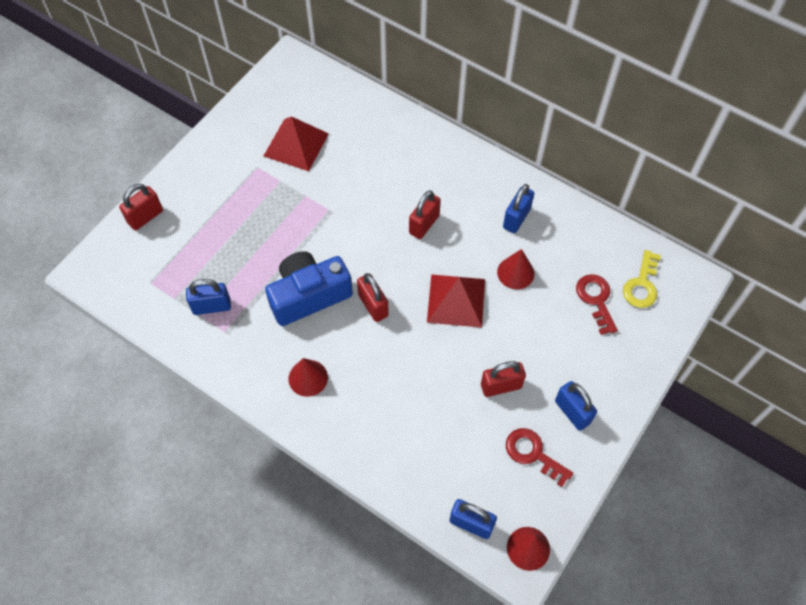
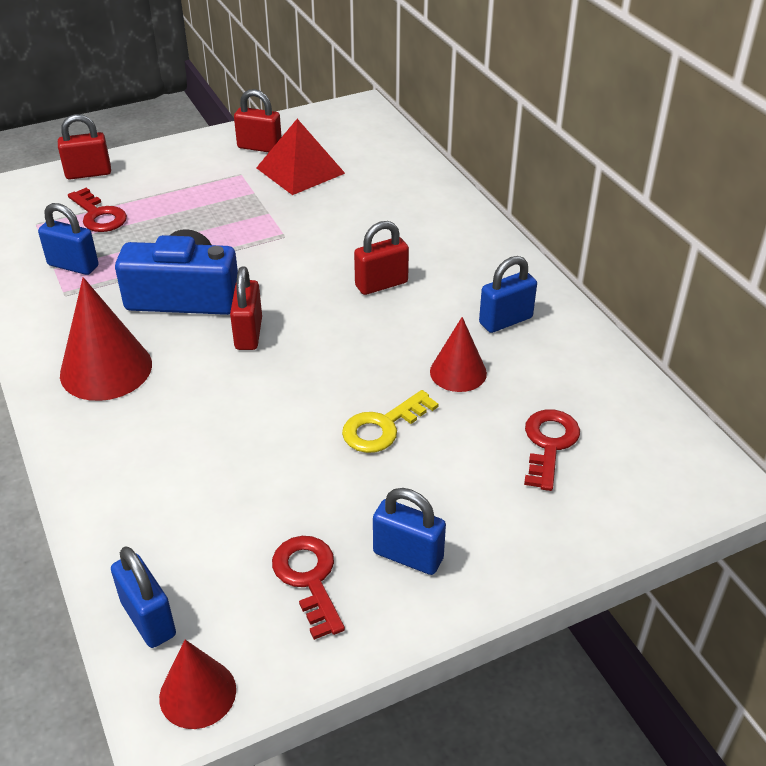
camera: 30 degrees right, 20 degrees down
(189, 253) = (99, 215): none -> red key
(308, 378) = (106, 369): red cone -> red cone, size x1.60
(456, 300) = (354, 369): red pyramid -> none
(501, 386) = (333, 481): red padlock -> red padlock (259, 147)
(572, 412) = (408, 556): blue padlock -> blue padlock turned 60 degrees counterclockwise
(642, 285) = (632, 455): yellow key -> yellow key (382, 427)

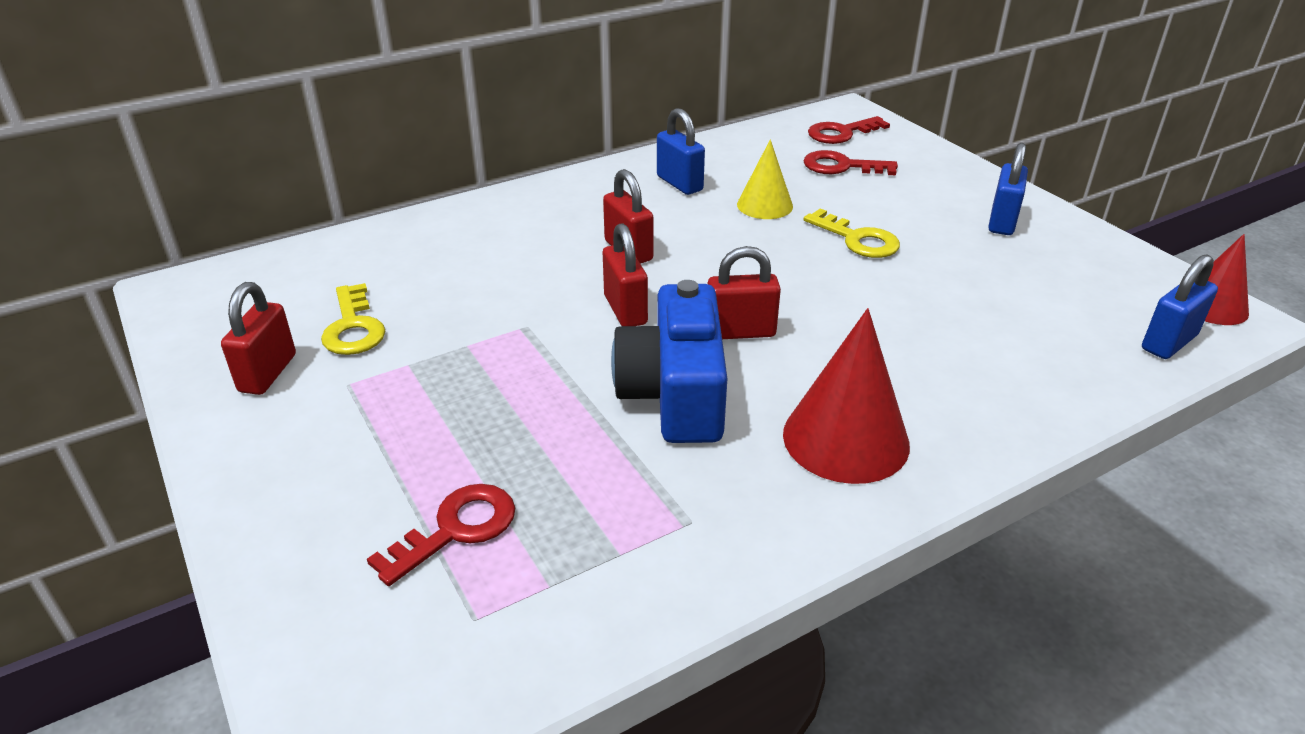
camera: 95 degrees left, 5 degrees down
(73, 266) = (612, 528): blue padlock -> none
(88, 173) = (297, 579): red padlock -> red padlock (625, 310)
(300, 170) = (353, 327): red pyramid -> yellow key
(309, 578) = (1059, 264): red key -> red key (841, 133)
(458, 372) = (764, 205): red cone -> yellow cone

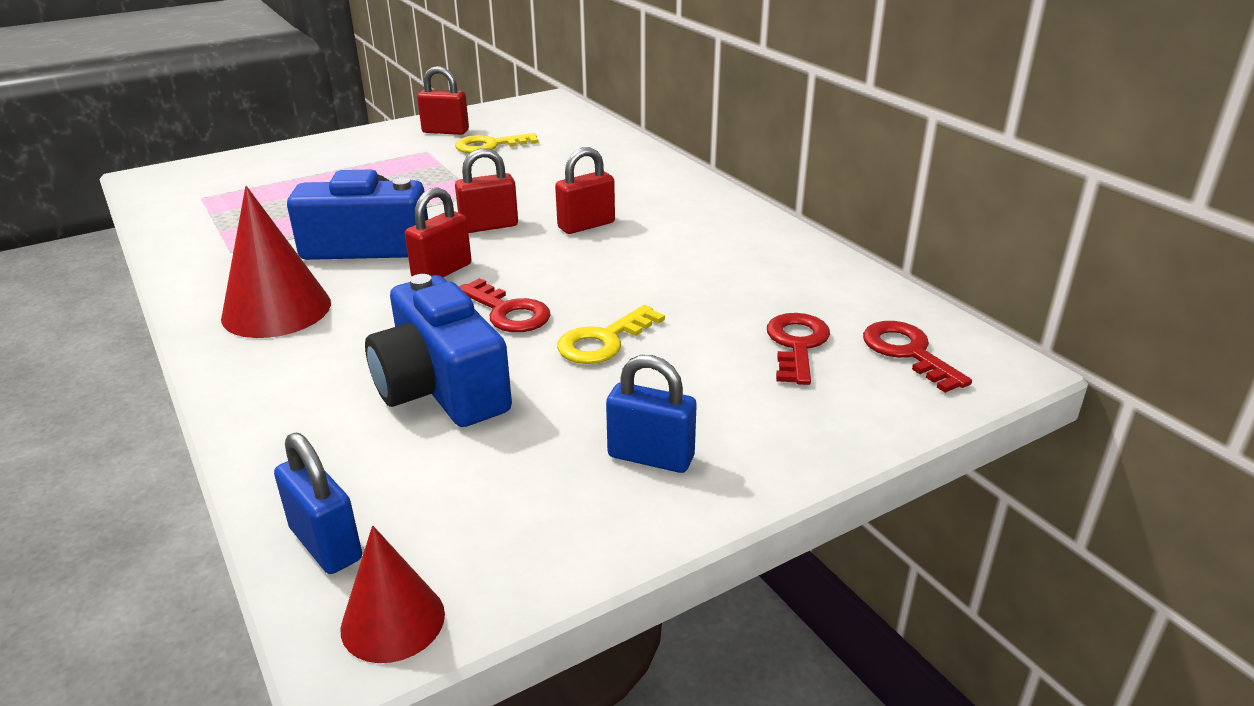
camera: 90 degrees right, 5 degrees down
(456, 529) = (272, 188): red key -> red key (508, 312)
(679, 183) = (726, 246): blue padlock -> none
(740, 332) = (442, 272): red padlock -> red padlock turned 45 degrees clockwise
(764, 205) = (682, 290): yellow cone -> none
(955, 312) = (441, 387): none -> blue camera

